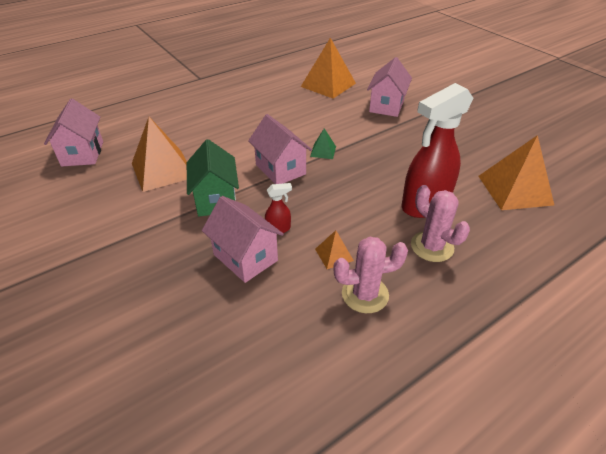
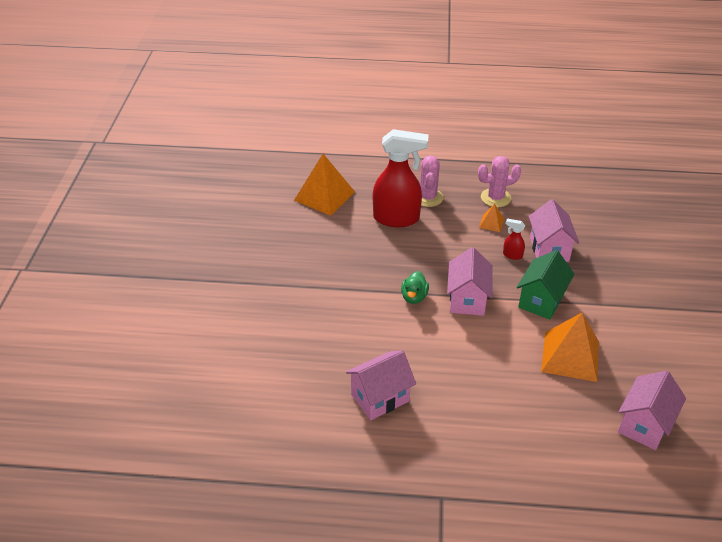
camera: 140 degrees left, 0 degrees up
(323, 151) = (414, 297): green pyramid -> green duck
(328, 85) = (306, 380): orange pyramid -> none
(365, 294) = (495, 198): pink cactus -> pink cactus turned 45 degrees counterclockwise
(386, 106) = (293, 312): pink house -> pink house (380, 398)

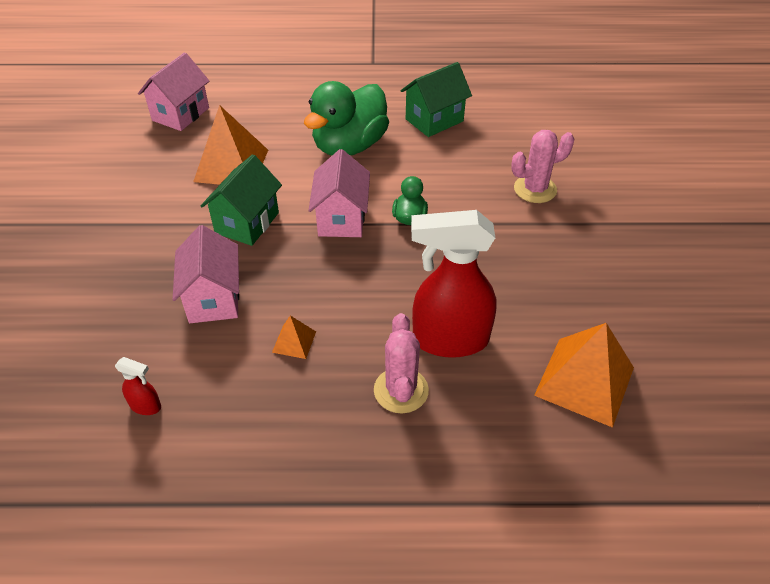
camera: 175 degrees right, 5 degrees up
(380, 398) = (434, 120): pink house -> green house
(464, 371) = (349, 146): none -> green duck
(495, 198) = (278, 398): pink cactus -> pink cactus (535, 189)
(512, 255) = (271, 285): red spray bottle -> red spray bottle (146, 406)

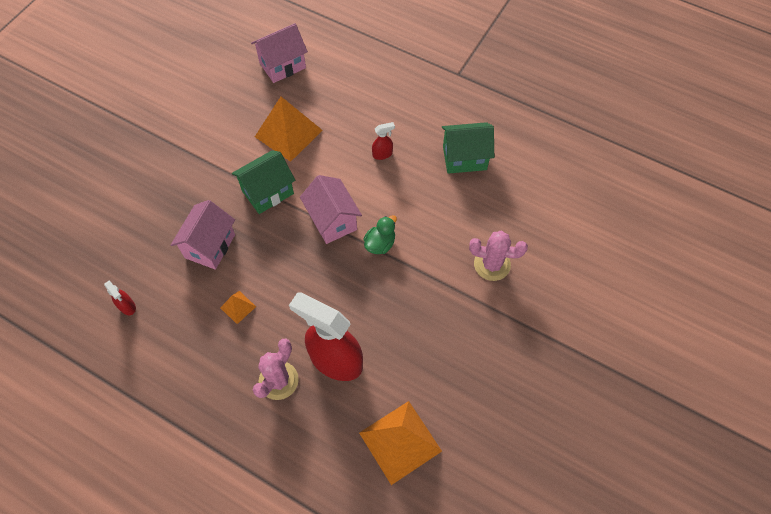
camera: 30 degrees right, 15 degrees up
(341, 219) = (332, 220): pink house -> pink house turned 60 degrees counterclockwise
(349, 146) = (382, 154): green duck -> red spray bottle

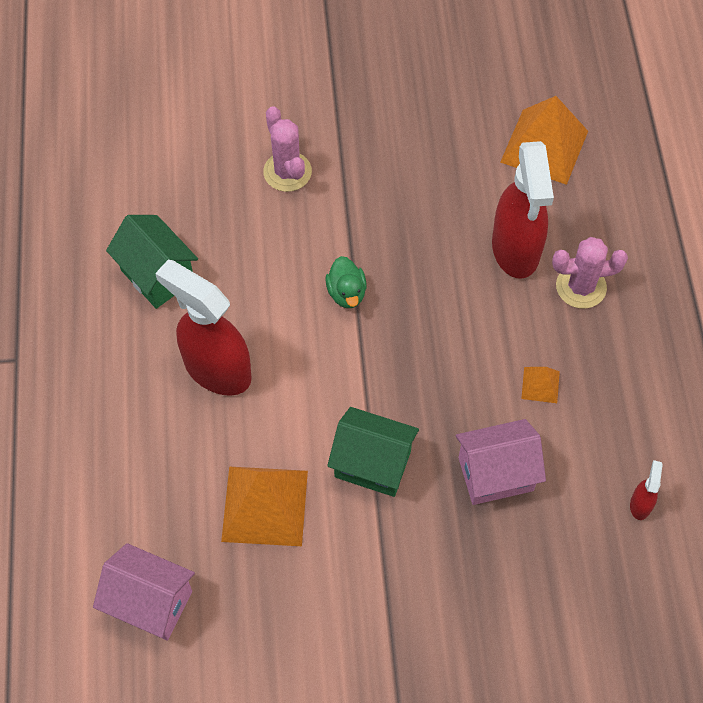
camera: 125 degrees left, 0 degrees up
(332, 220) = (355, 362): pink house -> none
(380, 244) = (346, 293): green duck -> green duck turned 105 degrees counterclockwise
(382, 154) = (216, 369): red spray bottle -> red spray bottle, size x2.40

